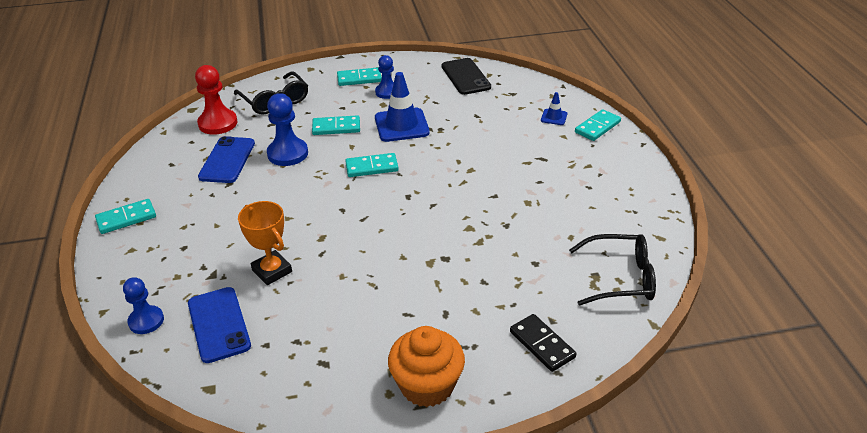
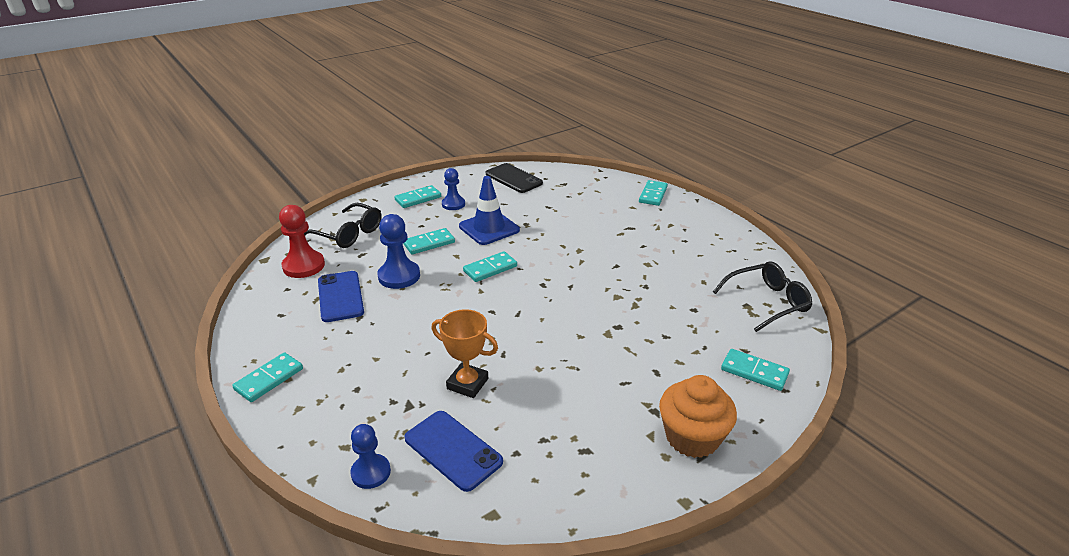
camera: 25 degrees left, 5 degrees down
(542, 344) = (754, 372): black domino -> turquoise domino
(554, 117) = (613, 194): blue traffic cone -> none

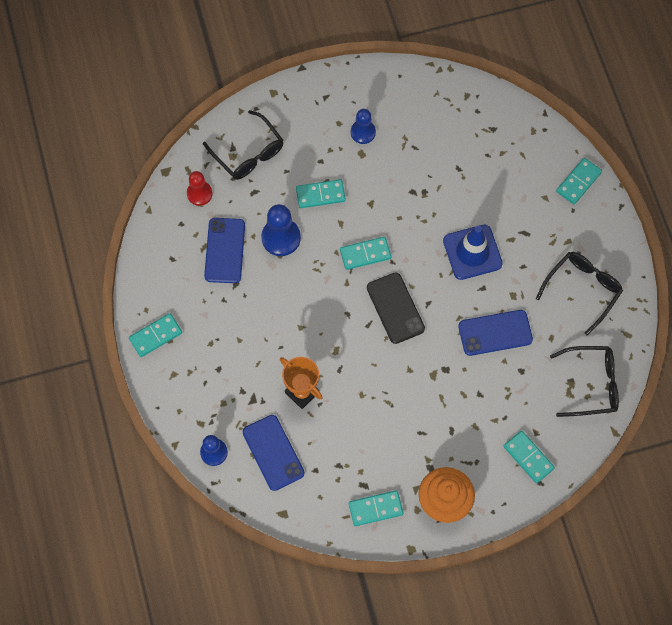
camera: 20 degrees right, 35 degrees up
(304, 266) = (199, 194): red pawn -> red pawn, size x0.66
(418, 198) = (330, 109): turquoise domino -> turquoise domino (375, 508)
(489, 228) = (385, 188): blue traffic cone -> blue traffic cone (472, 252)
(513, 178) = (442, 101): black phone -> black phone (395, 308)
(649, 290) = (495, 333): none -> blue phone
(706, 247) = (582, 289): none -> black glasses

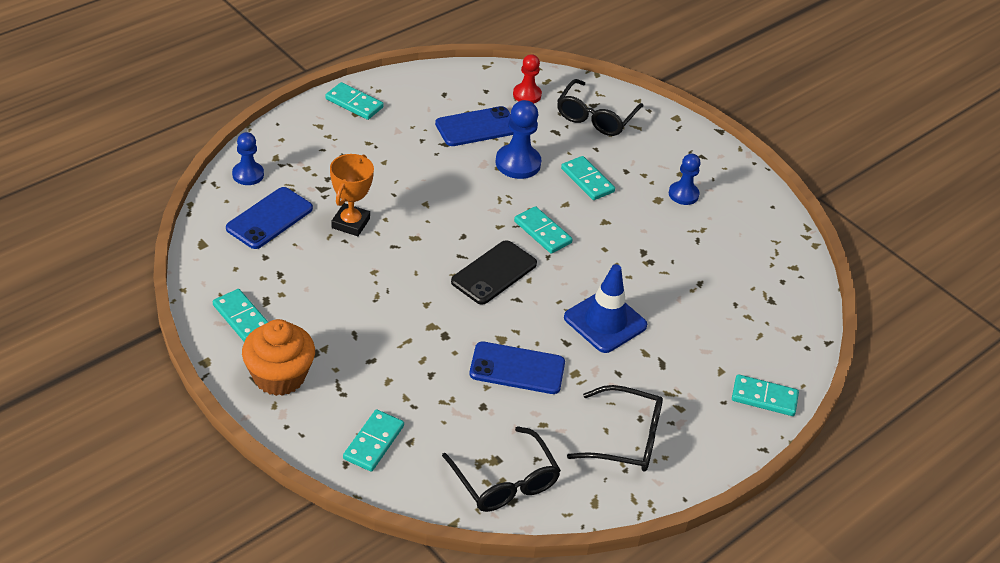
camera: 60 degrees right, 25 degrees down
(495, 333) = (517, 368): blue phone -> blue phone turned 45 degrees counterclockwise

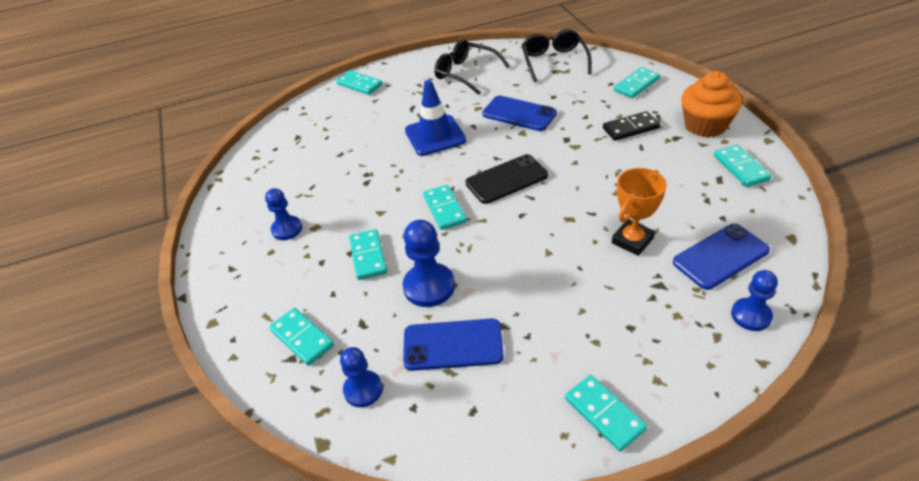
camera: 150 degrees left, 0 degrees up
(371, 361) = (630, 128): none -> black domino
(527, 95) = (363, 389): red pawn -> blue pawn
(595, 117) = (302, 338): black glasses -> turquoise domino

